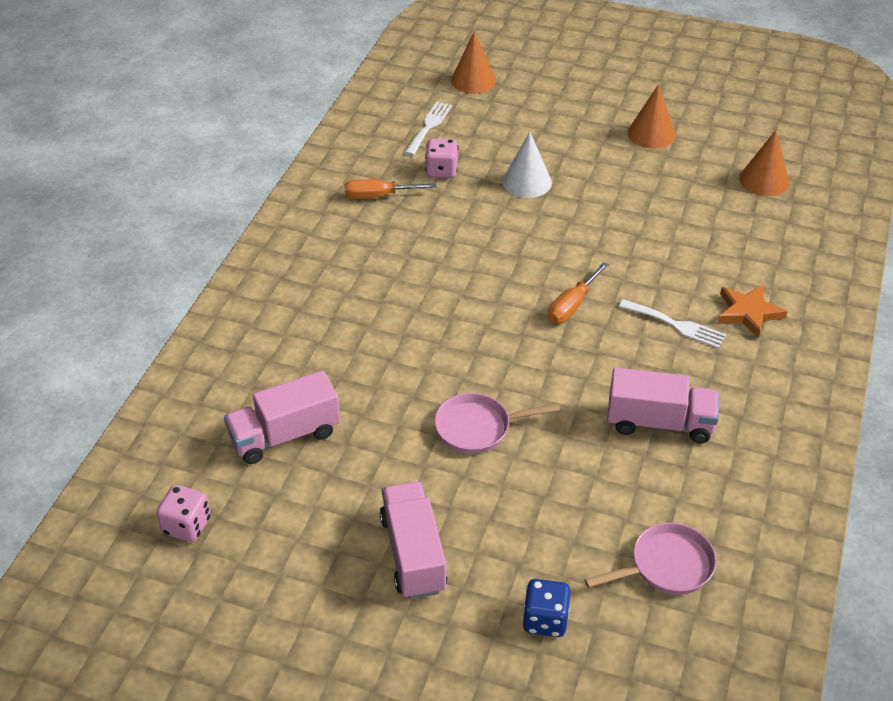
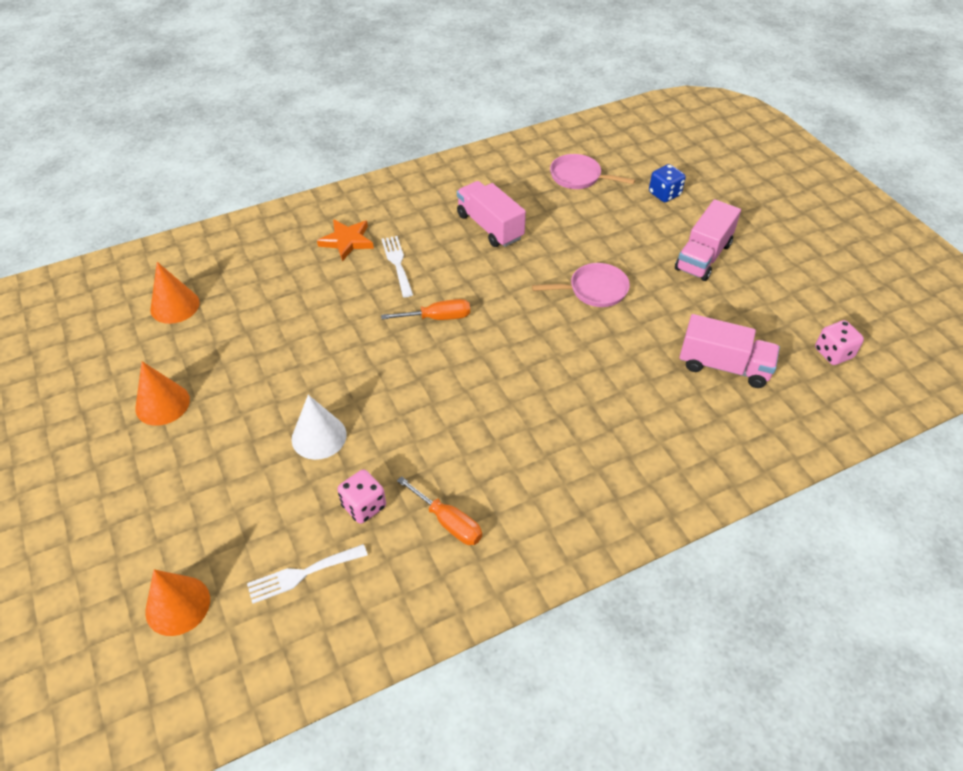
camera: 135 degrees left, 5 degrees up
(478, 427) = (594, 290): pink pan -> pink pan turned 45 degrees counterclockwise

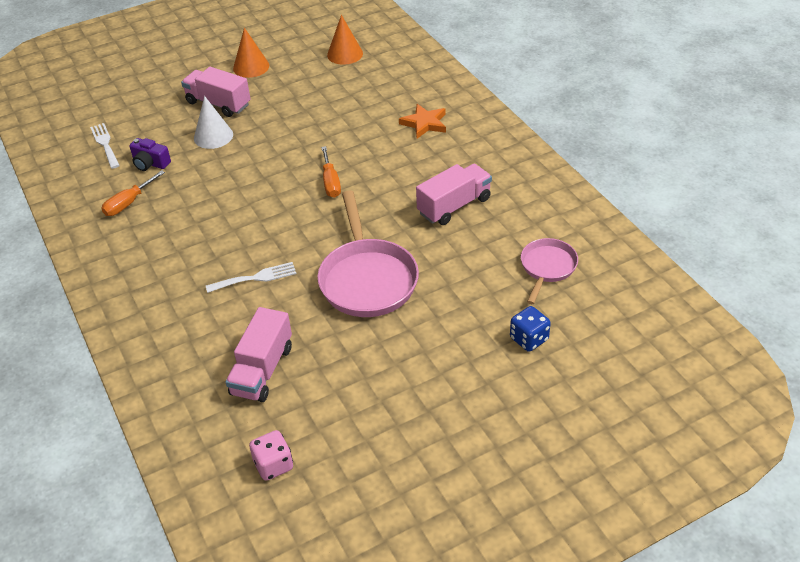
camera: 90 degrees right, 5 degrees down
(177, 605) = (97, 101): orange cone -> none
(364, 506) = (150, 163): pink dice -> purple camera
(397, 263) = (398, 154): white fork -> white fork (256, 278)
(594, 290) = (367, 279): pink pan -> pink pan, size x1.74
(703, 256) = (422, 366): pink truck -> pink truck (218, 104)

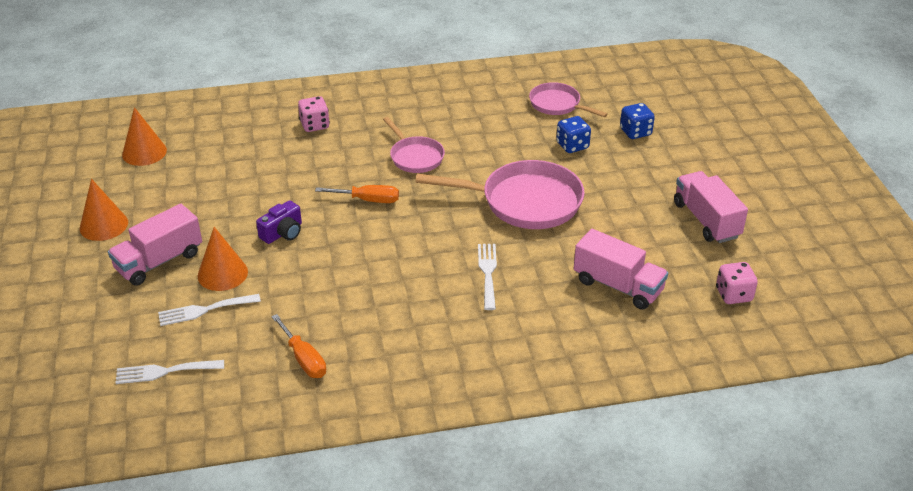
camera: 75 degrees left, 5 degrees down
(150, 163) = (237, 333): purple camera -> purple camera (283, 233)
(171, 141) = (204, 310): none -> white fork
(213, 136) = (222, 273): white cone -> orange cone
(406, 193) = (415, 157): none -> pink pan
(424, 123) = (314, 125): orange star -> pink dice
(454, 206) = (451, 134): pink truck -> pink truck (706, 220)
(477, 294) = (572, 146): none -> blue dice

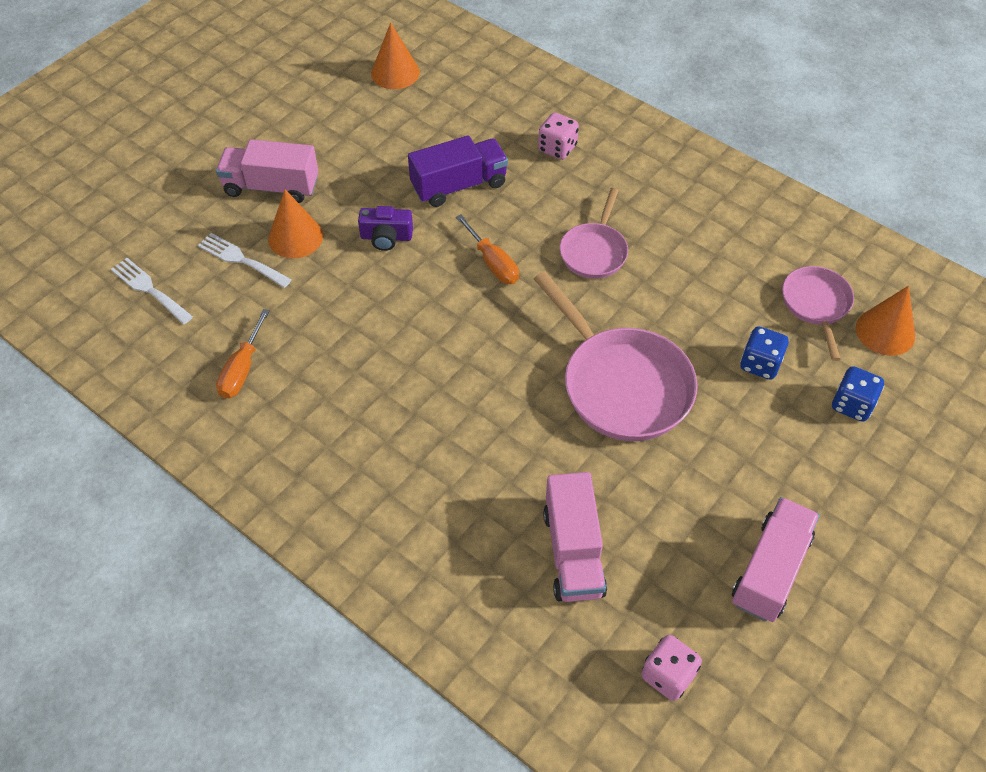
camera: 50 degrees right, 15 degrees up
(103, 225) = (281, 121): orange cone -> orange cone (885, 331)
(285, 179) = (459, 185): none -> purple truck
(488, 273) = (483, 426): white fork -> none

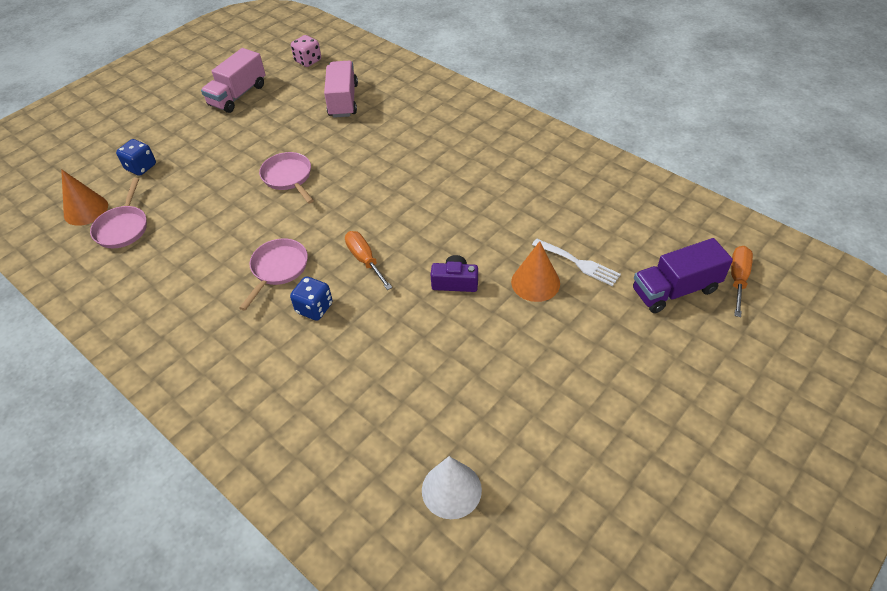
camera: 175 degrees left, 5 degrees down
(149, 289) = (648, 239): white fork -> none
(242, 369) = (555, 185): orange screwdriver -> orange screwdriver (738, 279)
(271, 187) = (569, 332): pink truck -> none
(395, 73) = (451, 490): orange cone -> white cone
(459, 185) = (386, 333): purple truck -> purple truck (675, 290)
(557, 148) = (282, 375): pink dice -> none
(621, 385) = (288, 177): pink pan -> pink pan, size x0.57
(760, 364) = (187, 190): blue dice -> blue dice (314, 308)

